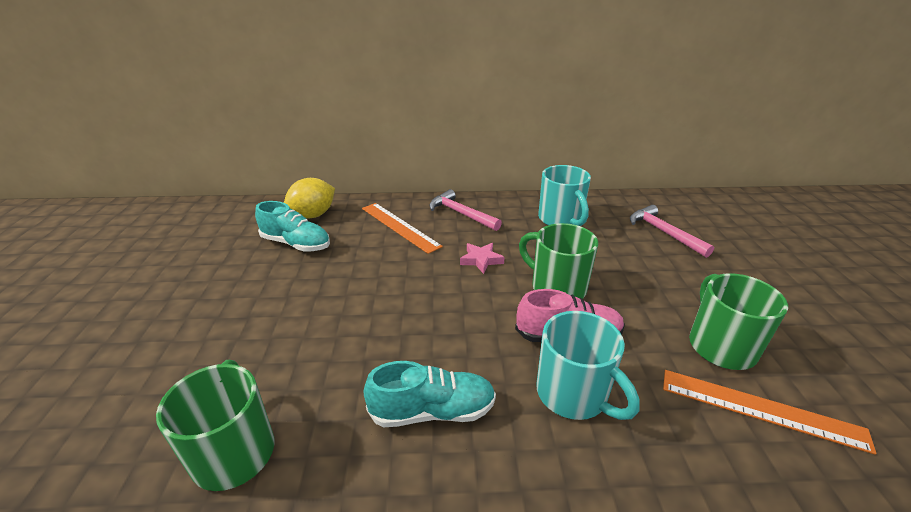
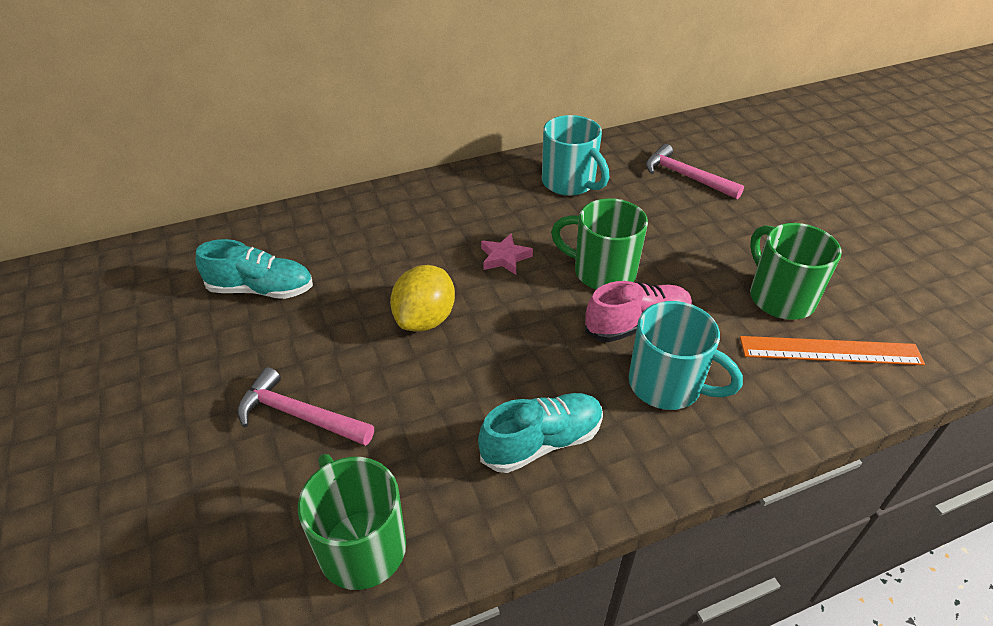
camera: 20 degrees left, 10 degrees up
(313, 215) = (256, 243): yellow lemon -> yellow lemon (425, 319)
(399, 226) = (382, 235): orange ruler -> none
(461, 213) = (449, 199): pink hammer -> pink hammer (299, 415)

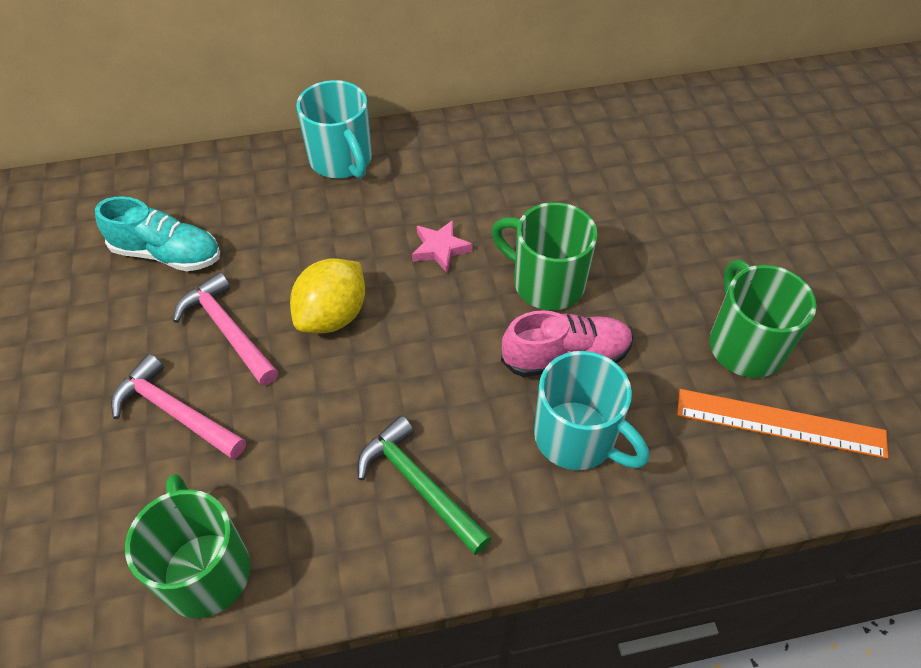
camera: 10 degrees right, 10 degrees up
(541, 442) = (419, 484): turquoise shoe -> green hammer
(569, 183) = (542, 157): turquoise mug -> turquoise mug (342, 160)
(686, 176) = (685, 165): pink hammer -> pink hammer (228, 330)

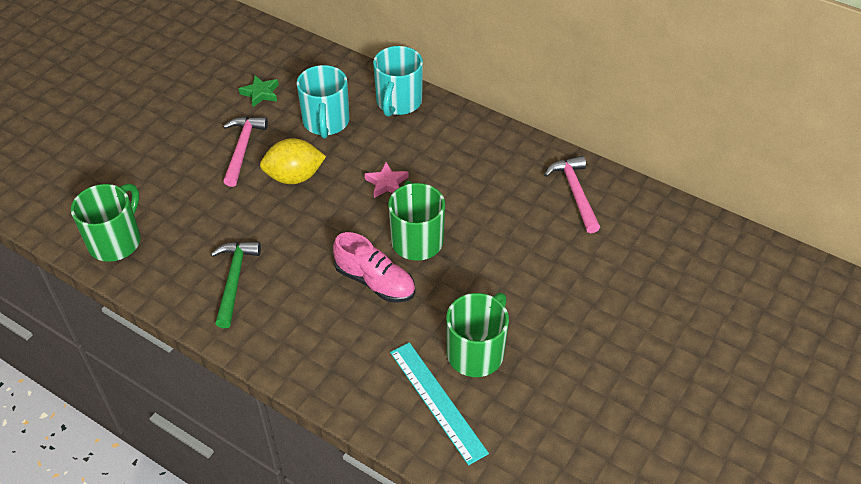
camera: 45 degrees right, 5 degrees down
(167, 254) = (260, 93): turquoise shoe -> green star
(175, 411) = (180, 168): pink hammer -> pink hammer (575, 193)
(577, 438) = (328, 320): turquoise mug -> turquoise mug (326, 122)
(780, 423) = (437, 401): orange ruler -> turquoise ruler

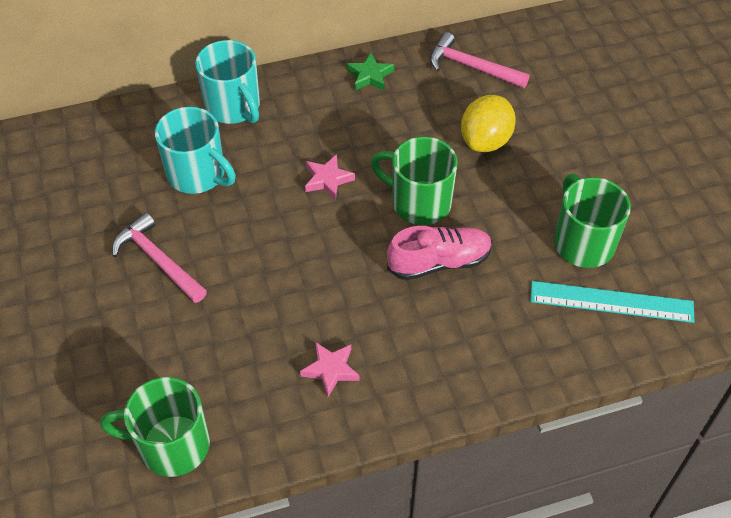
camera: 50 degrees left, 5 degrees up
(116, 241) = (171, 445): green mug -> green mug turned 60 degrees counterclockwise
(234, 280) = (331, 370): green hammer -> pink star
(260, 93) = (95, 199): green star -> green star (370, 76)
(294, 177) = (244, 242): yellow lemon -> yellow lemon (485, 141)

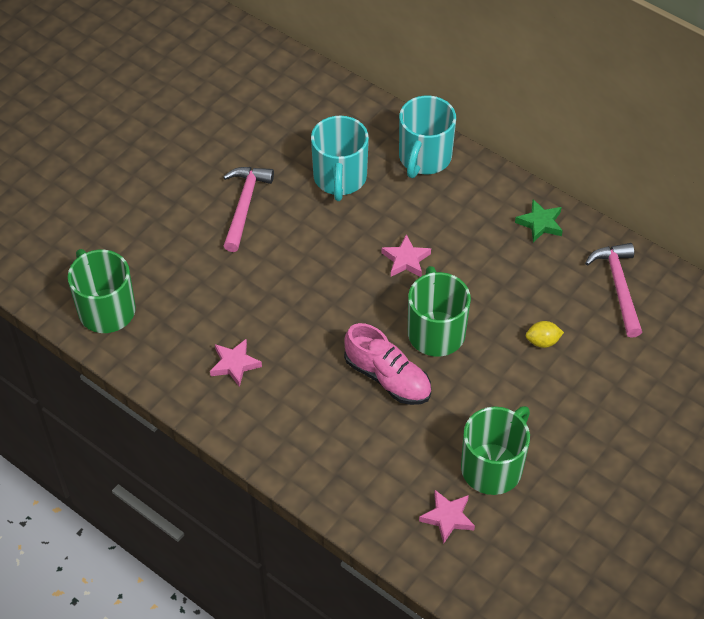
camera: 55 degrees right, 0 degrees up
(485, 141) = (542, 341): yellow lemon -> yellow lemon, size x0.50
(611, 302) = (447, 517): turquoise ruler -> pink star

